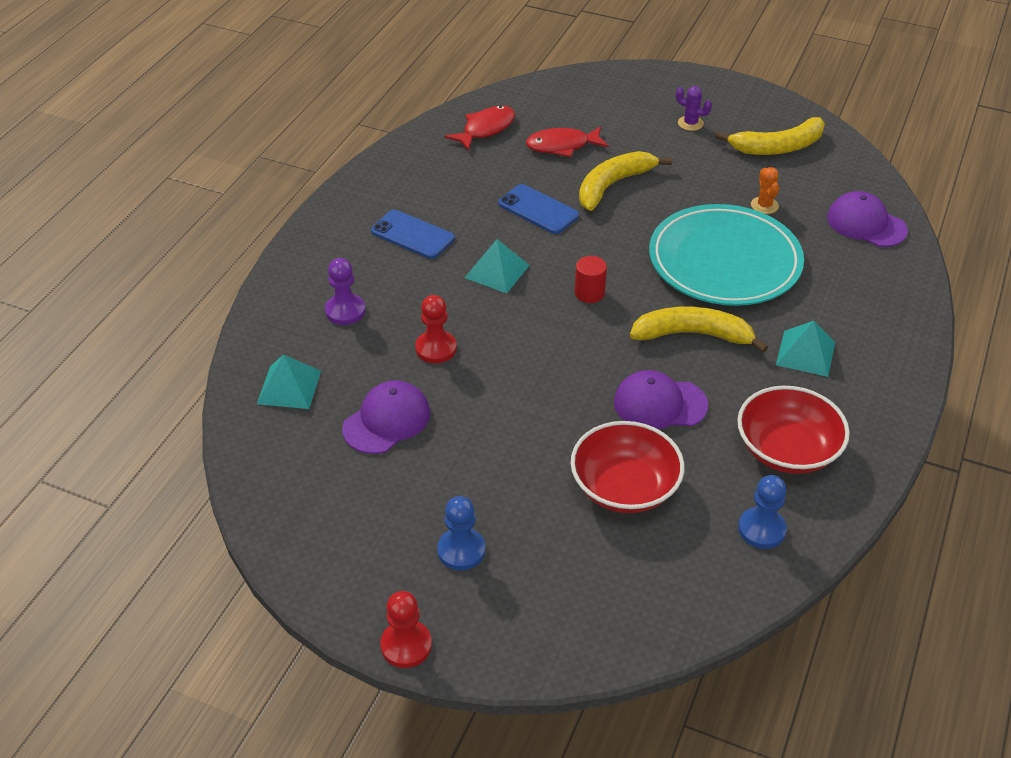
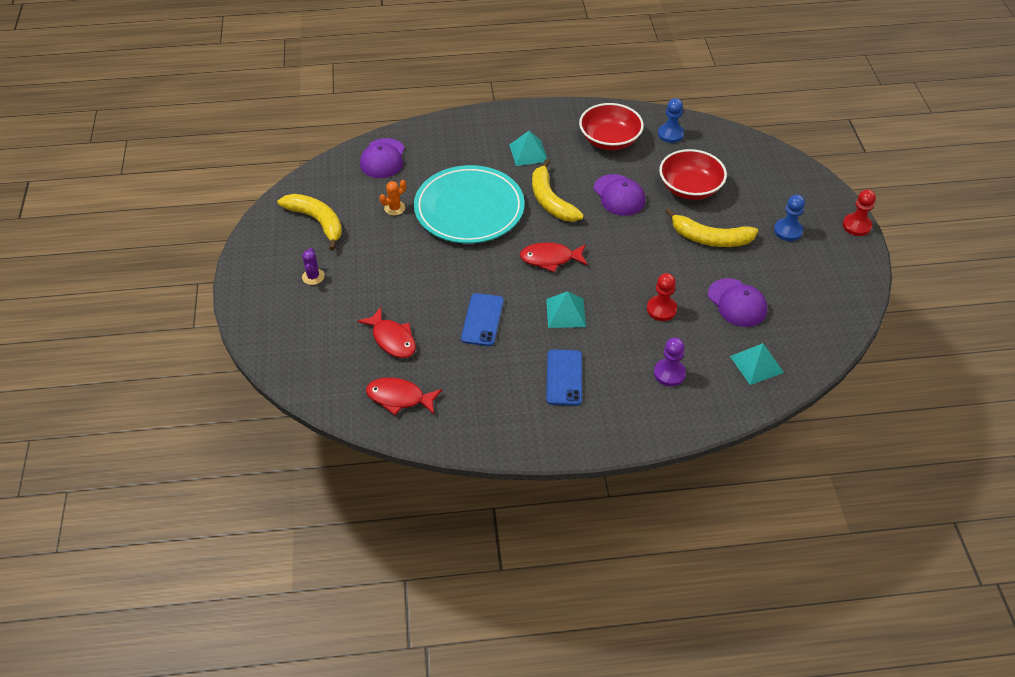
camera: 120 degrees left, 5 degrees up
(387, 420) = (737, 303): purple cap -> purple cap turned 135 degrees counterclockwise
(589, 293) = (550, 259): red cylinder -> red fish
(613, 185) = (424, 291): yellow banana -> yellow banana (710, 238)

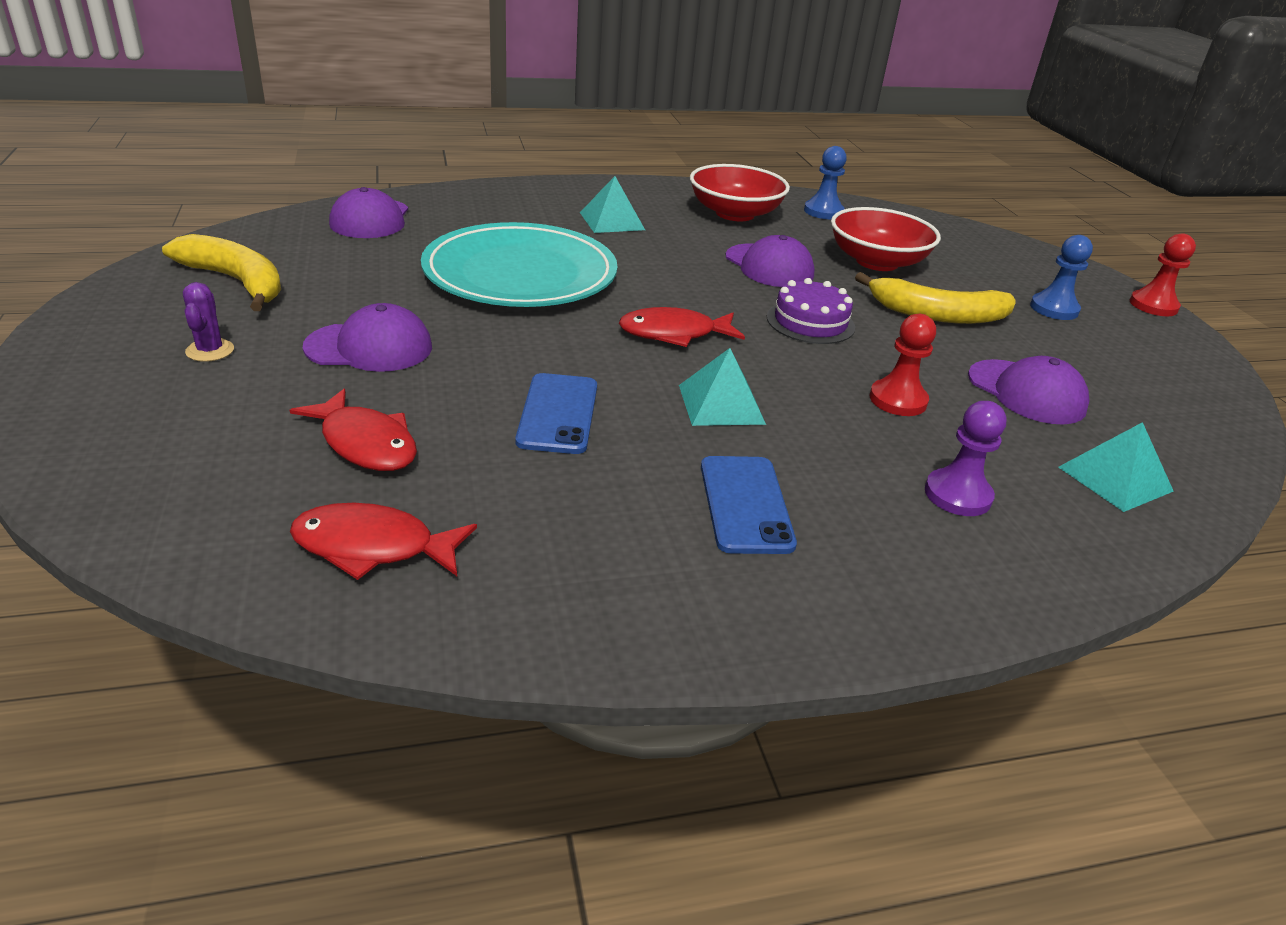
camera: 10 degrees left, 15 degrees down
(390, 273) = (369, 347): none -> purple cap
(394, 208) = (386, 270): orange cactus -> none
(550, 200) = (658, 269): yellow banana -> none
(631, 247) = (810, 322): none -> purple cake

